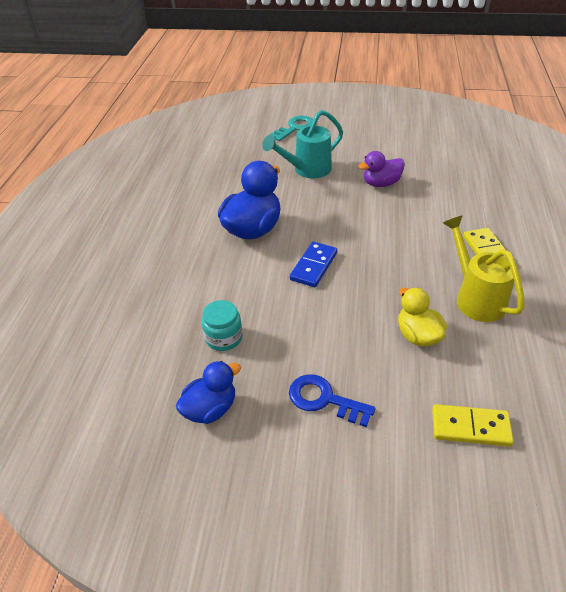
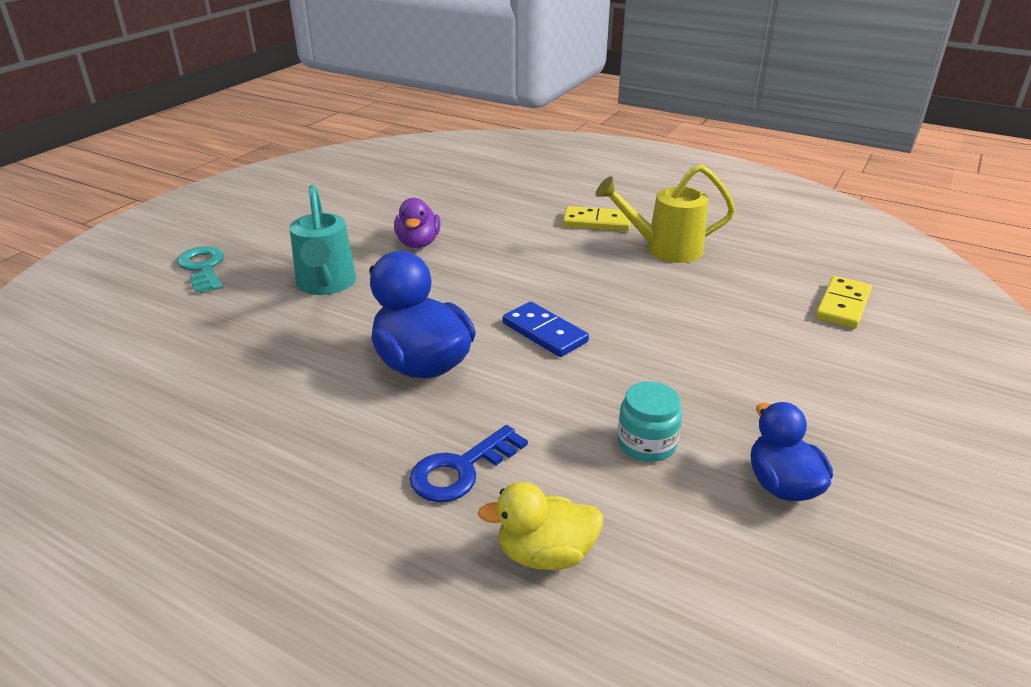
camera: 70 degrees left, 10 degrees down
(324, 399) = (786, 384): blue key -> blue key (461, 469)
(418, 335) = (706, 296): yellow duck -> yellow duck (545, 554)

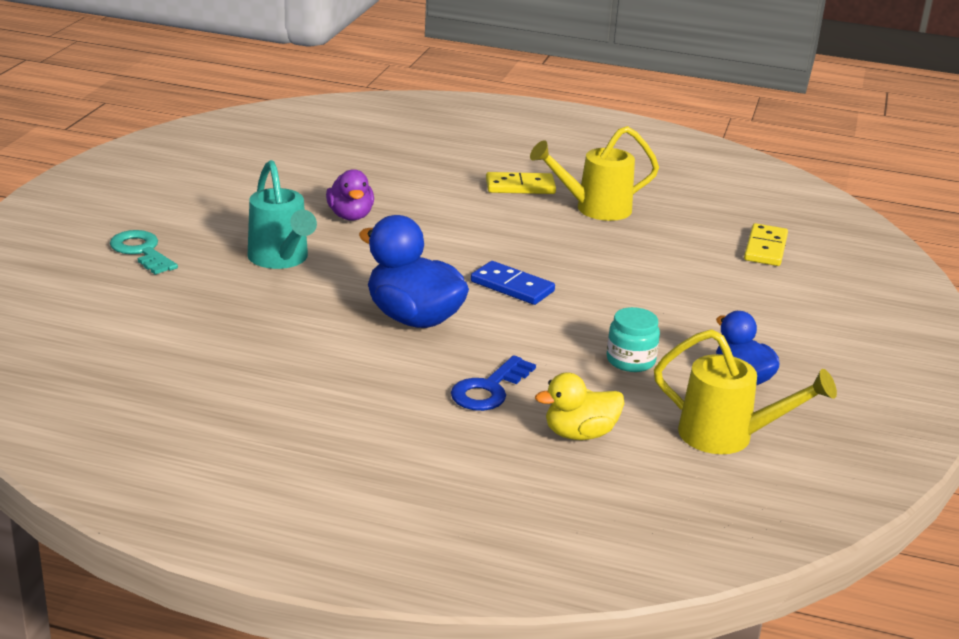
camera: 15 degrees left, 5 degrees down
(743, 583) = (728, 437): none -> yellow watering can

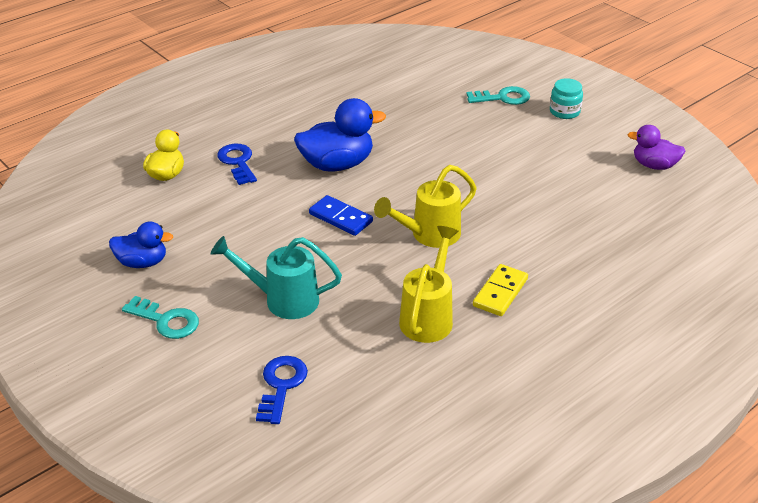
camera: 125 degrees right, 10 degrees up
(281, 260) = (454, 141): turquoise watering can -> turquoise watering can (283, 300)
(350, 216) = (501, 187): purple duck -> purple duck (654, 165)
(512, 286) = (341, 218): blue domino -> blue domino turned 60 degrees clockwise
(630, 360) = (209, 226): turquoise jar -> turquoise jar (564, 111)
(728, 437) = (103, 224): yellow watering can -> yellow watering can (429, 235)
(765, 248) = (281, 385): yellow domino -> blue key
(789, 329) = (166, 320): none -> turquoise key

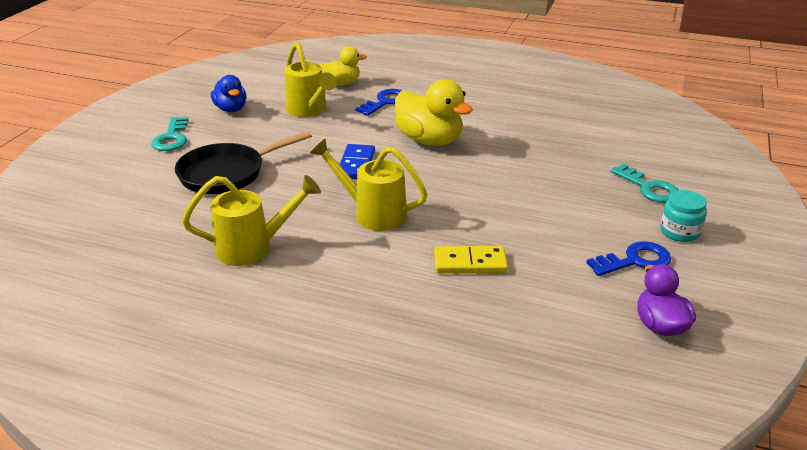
camera: 60 degrees right, 5 degrees down
(204, 212) = (309, 110): none -> yellow watering can
(281, 385) = (122, 205): blue key -> blue key (635, 260)
(283, 300) = (227, 173): turquoise watering can -> black pan
(337, 164) = (429, 140): blue duck -> yellow duck
(500, 292) = (319, 278): yellow domino -> yellow domino (470, 263)

